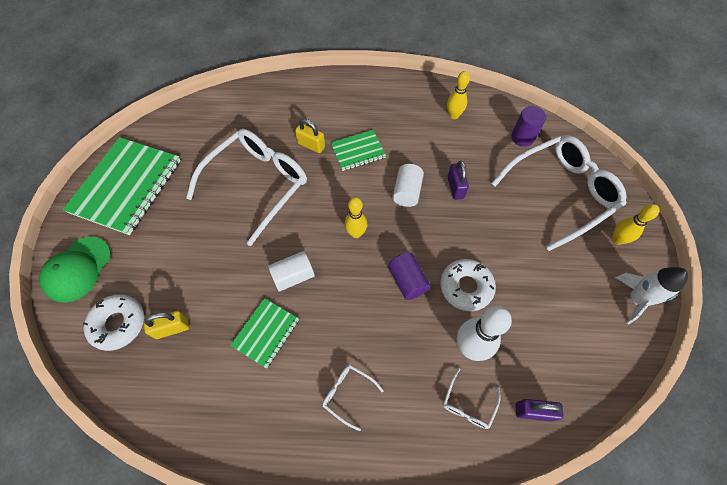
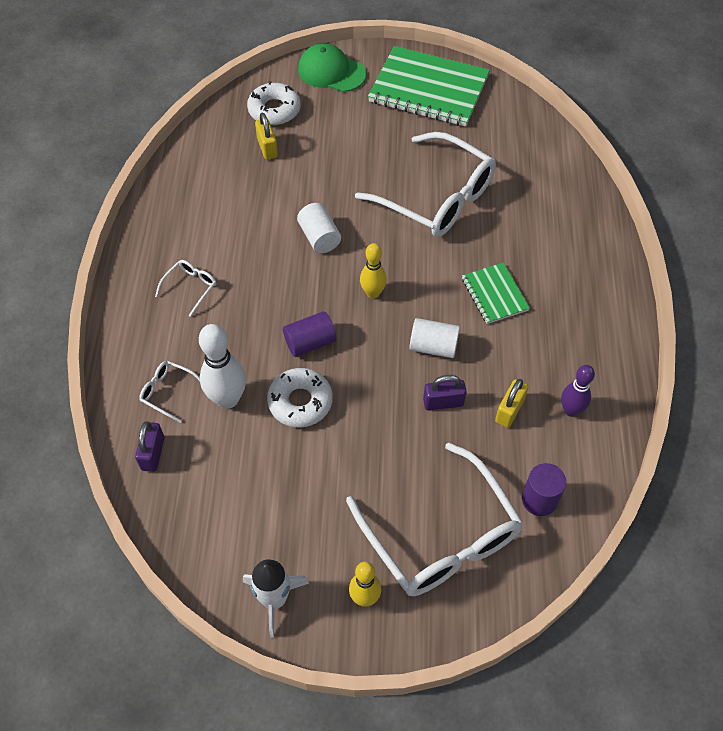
camera: 90 degrees right, 5 degrees down
(266, 333) = (258, 219): green notebook -> none
(311, 145) = (500, 245): yellow padlock -> yellow padlock (509, 410)
(453, 115) = (571, 410): yellow bowling pin -> purple bowling pin

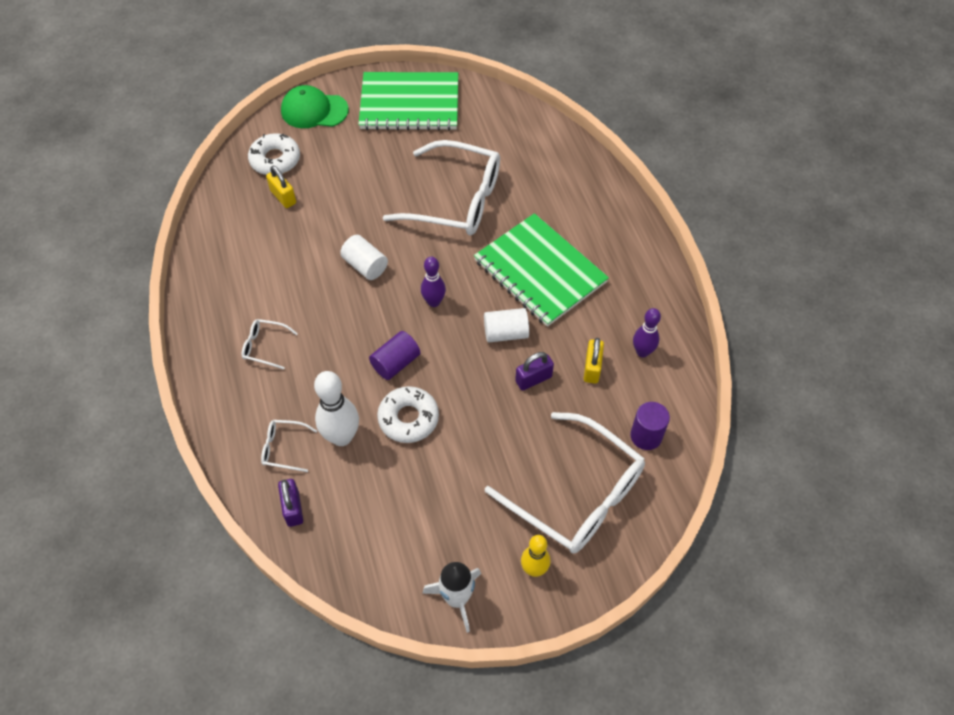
camera: 20 degrees left, 0 degrees up
(190, 287) = (264, 346): white glasses -> white glasses turned 90 degrees counterclockwise
(373, 293) = (434, 302): yellow bowling pin -> purple bowling pin
(494, 294) = (540, 271): green notebook -> green notebook, size x1.95

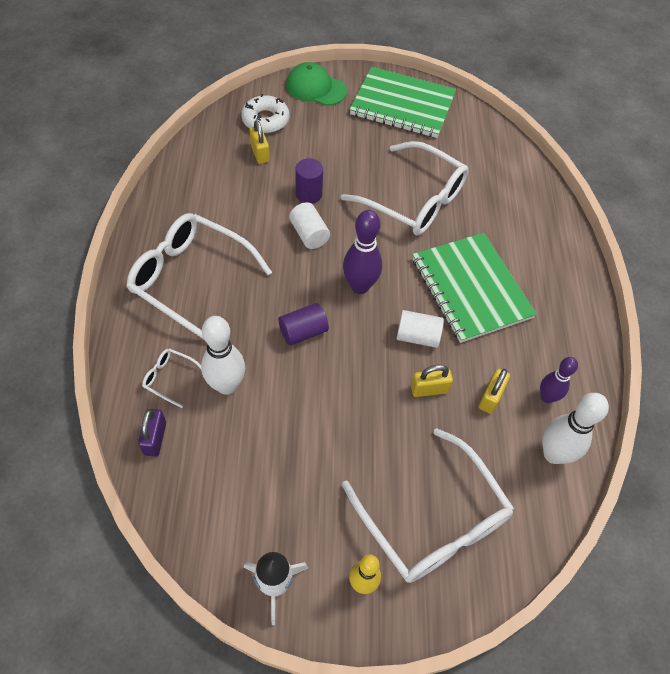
camera: 15 degrees right, 0 degrees up
(264, 346) = (190, 279): white glasses -> white glasses, size x2.42
(408, 418) = (295, 388): white donut -> none
(434, 302) = (360, 286): purple bowling pin -> purple bowling pin, size x1.56
(533, 379) = (429, 389): purple padlock -> yellow padlock
(646, 436) = (523, 483): purple cylinder -> purple cylinder (309, 194)
(664, 401) = (553, 454): none -> white bowling pin

